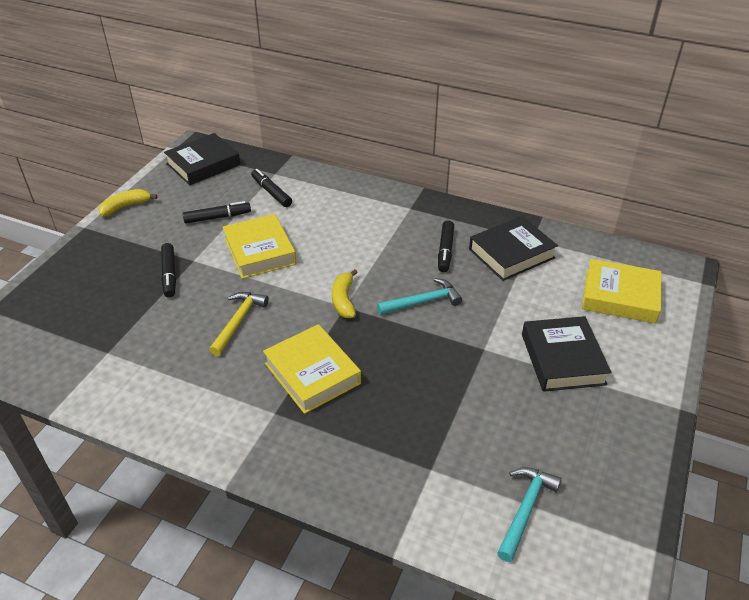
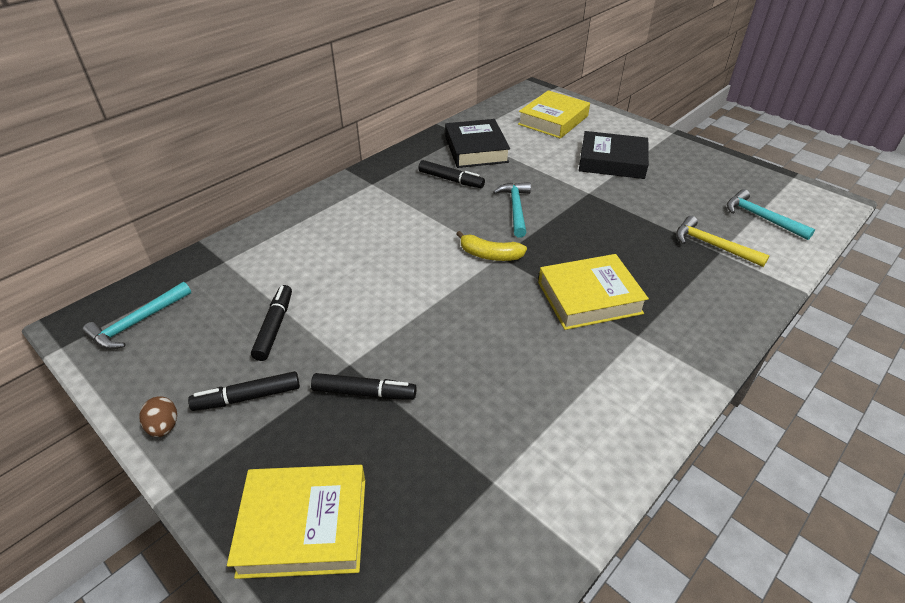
camera: 70 degrees left, 0 degrees up
(125, 207) = (164, 426): yellow banana -> brown egg
(203, 164) = (137, 323): black book -> turquoise hammer
(238, 321) = (488, 340): yellow hammer -> yellow hammer (712, 245)
(260, 251) = (371, 301): yellow book -> yellow book (304, 525)
(271, 192) = (261, 271): black marker -> black marker (247, 397)

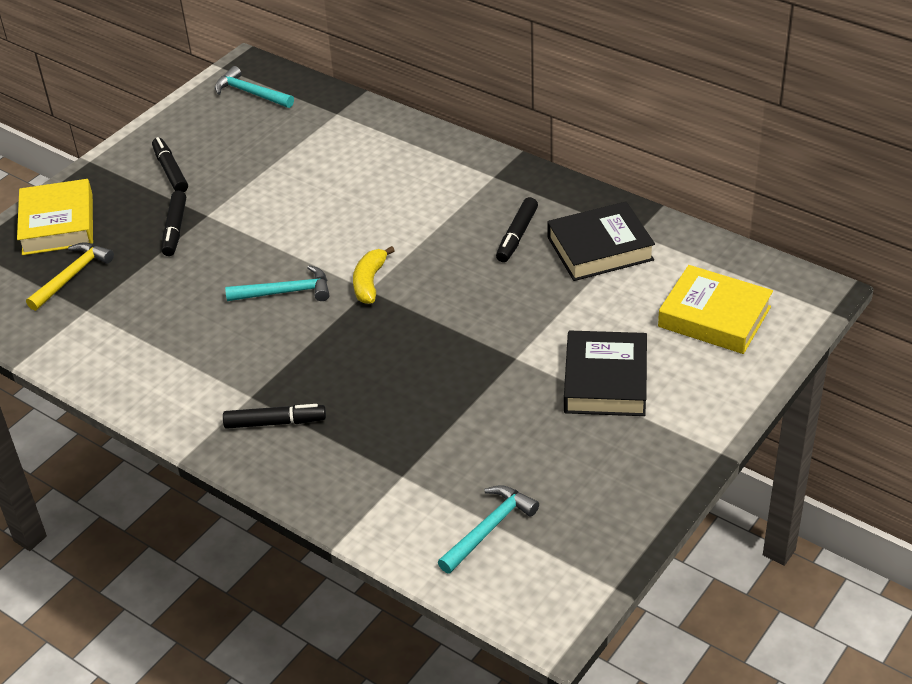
camera: 85 degrees right, 0 degrees up
(164, 426) = (143, 140): brown egg -> none
(274, 327) = (249, 165): black marker -> black marker (275, 422)
(515, 208) = (464, 295): turquoise hammer -> turquoise hammer (285, 292)
(589, 297) = (306, 360): yellow book -> none
(712, 245) = (415, 470): yellow hammer -> yellow hammer (72, 276)

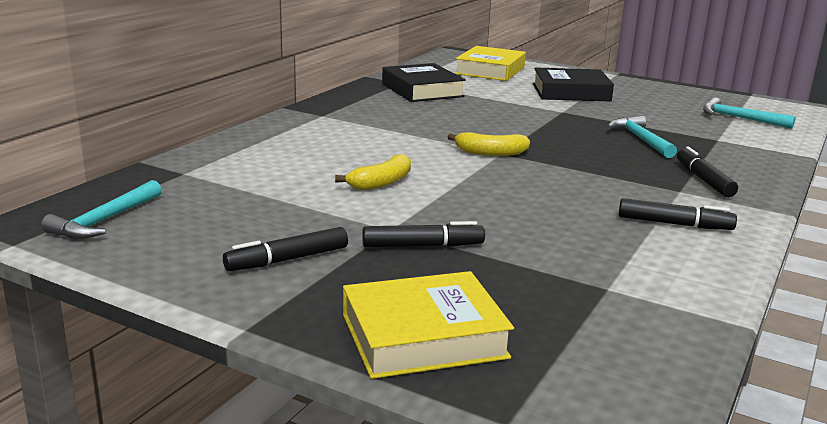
camera: 100 degrees left, 20 degrees down
(72, 276) = (543, 307): yellow hammer -> none
(285, 292) = (520, 183): turquoise hammer -> turquoise hammer (641, 139)
(301, 212) = (381, 182): none -> yellow banana
(517, 236) = (410, 109): black marker -> black marker (674, 224)

